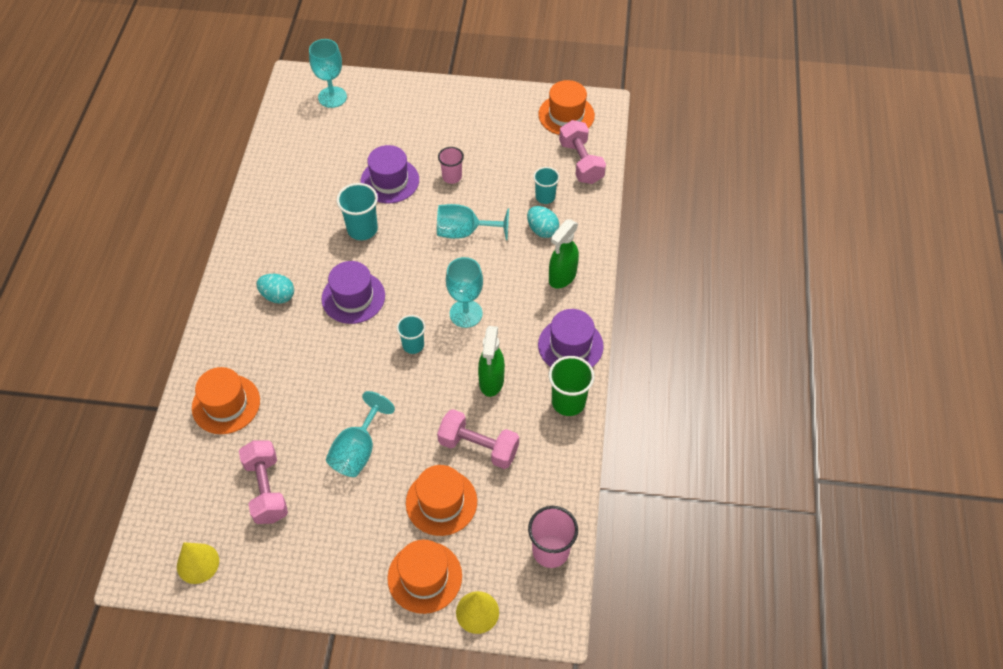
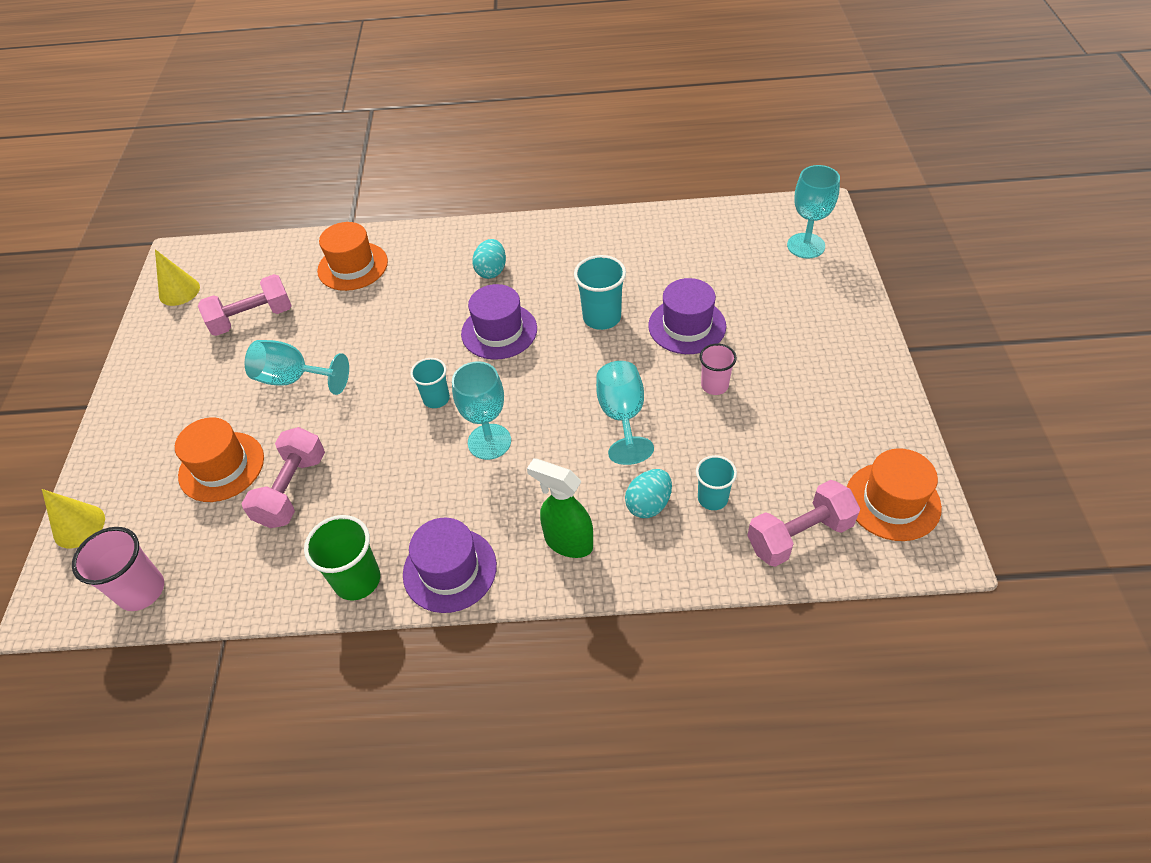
camera: 85 degrees right, 5 degrees down
(424, 577) = (131, 469): orange hat -> none
(491, 382) = (387, 487): green spray bottle -> none

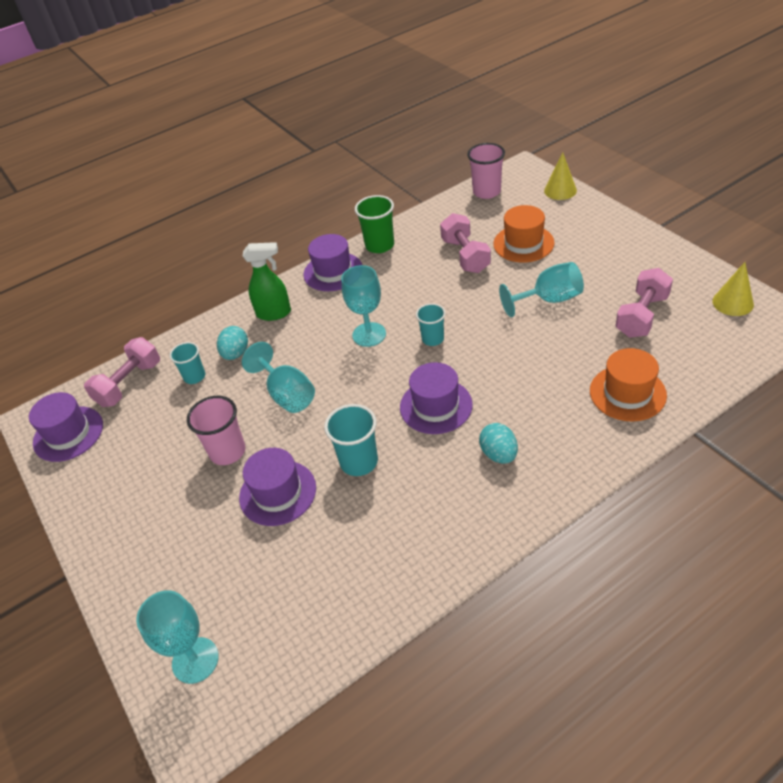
camera: 150 degrees right, 5 degrees down
(714, 385) = (227, 452): pink cup -> pink cup, size x1.51
(892, 501) = (68, 434): orange hat -> purple hat

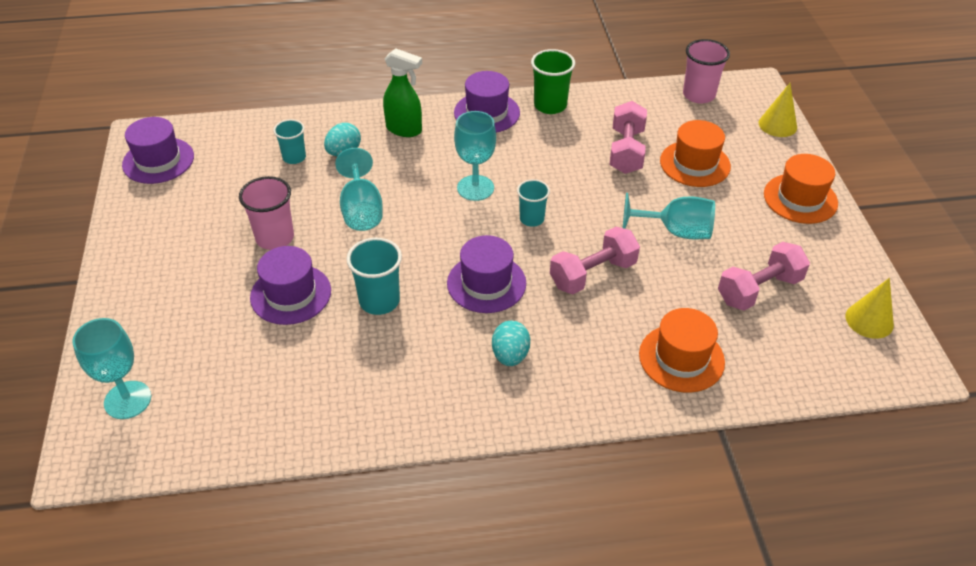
camera: 20 degrees right, 0 degrees up
(129, 384) = (236, 139): pink dumbbell -> pink dumbbell (593, 274)
(617, 237) = (800, 199): none -> orange hat

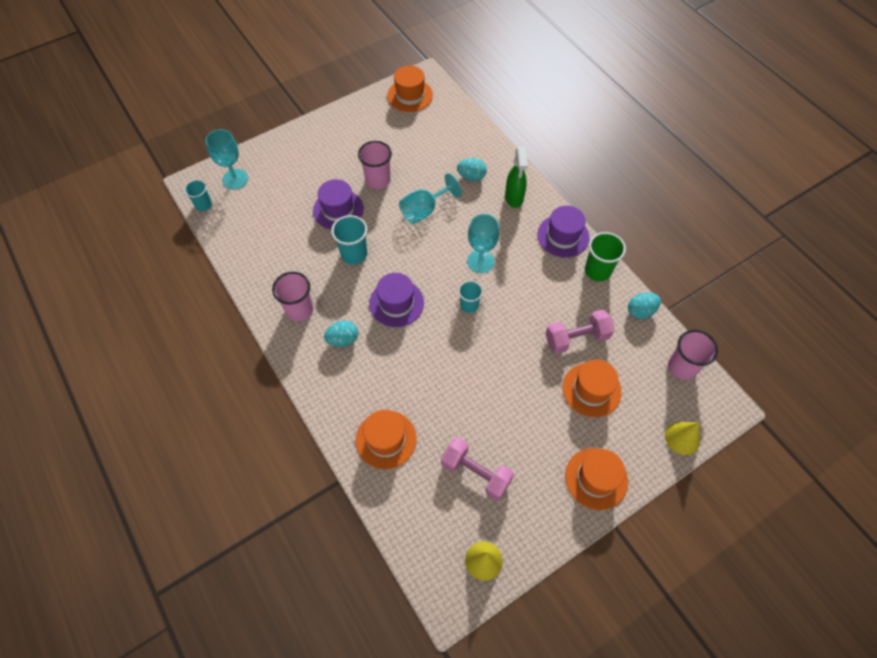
camera: 65 degrees right, 15 degrees up
(158, 160) = (410, 95): purple hat -> orange hat
(294, 157) = (451, 155): turquoise cup -> turquoise cup (203, 205)
(432, 389) = (299, 310): none -> pink cup
(593, 274) = (436, 360): pink dumbbell -> none
(619, 96) = (640, 311): none -> turquoise egg
(675, 231) = (507, 399): turquoise goblet -> none

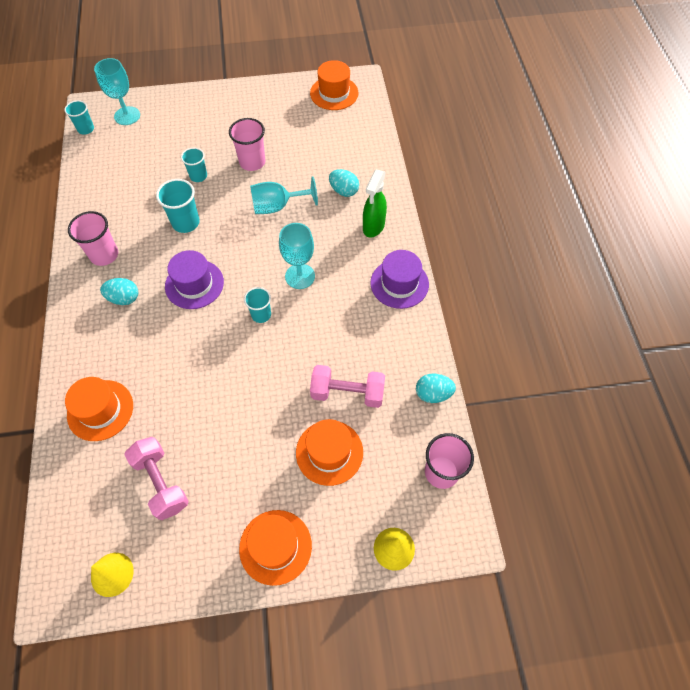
camera: 25 degrees right, 0 degrees up
(338, 210) = (198, 176): purple hat -> turquoise cup
(597, 271) = (413, 333): green cup -> none

